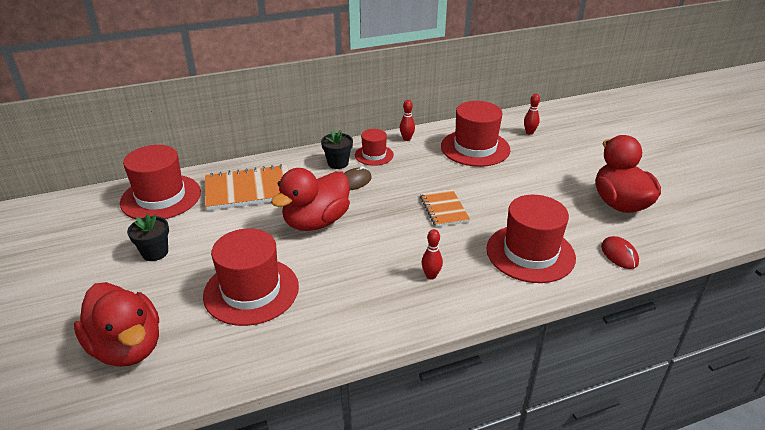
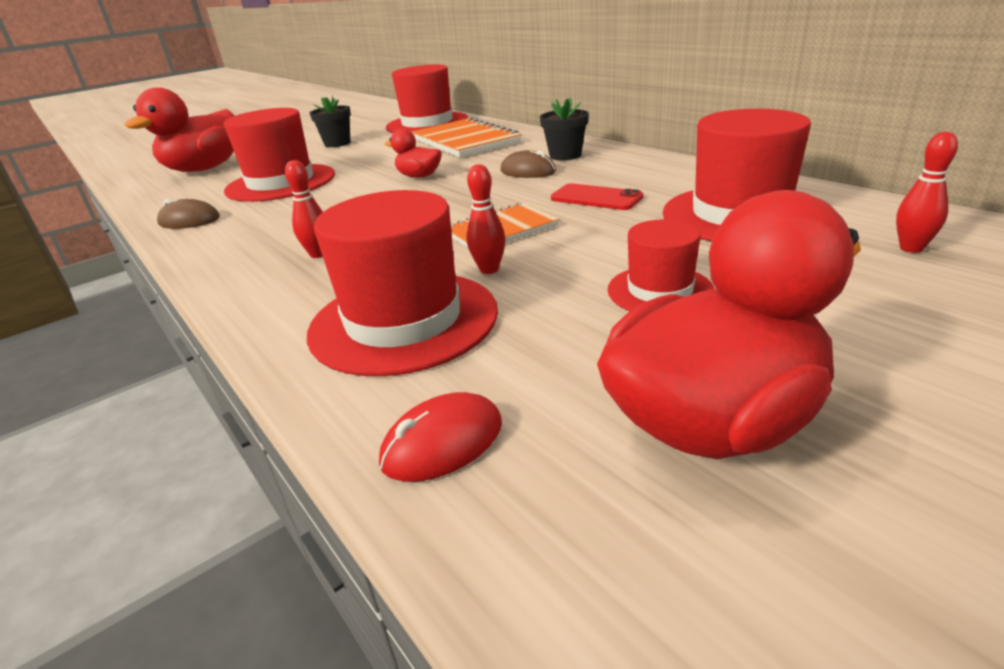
camera: 75 degrees right, 5 degrees down
(305, 344) = (189, 221): none -> brown mouse
(316, 222) = (419, 176): red duck -> red duck, size x0.49
(374, 155) = (612, 165): red hat -> red hat (660, 290)
(407, 139) = (690, 170): red bowling pin -> red bowling pin (489, 269)
(422, 173) = (596, 198): none -> red phone

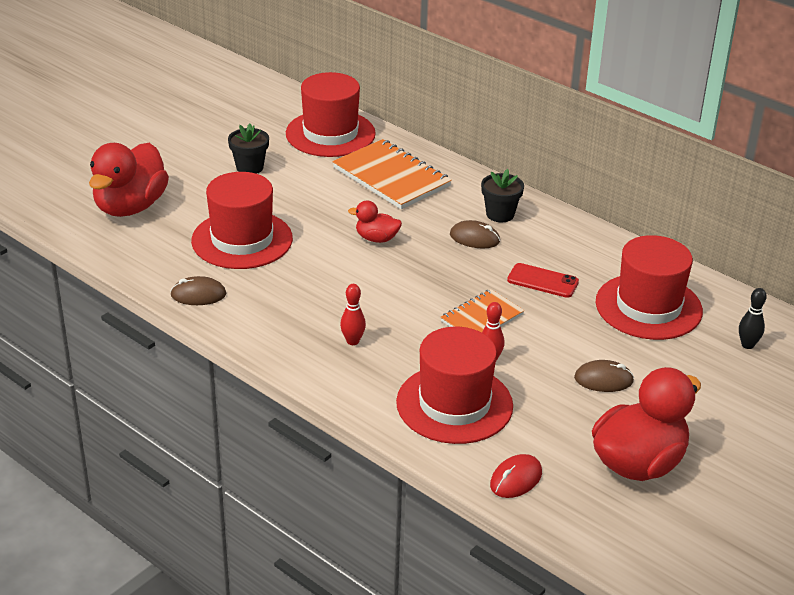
camera: 15 degrees left, 5 degrees up
(660, 290) = (603, 379): red hat -> brown mouse
(911, 248) = (747, 345): red bowling pin -> black bowling pin

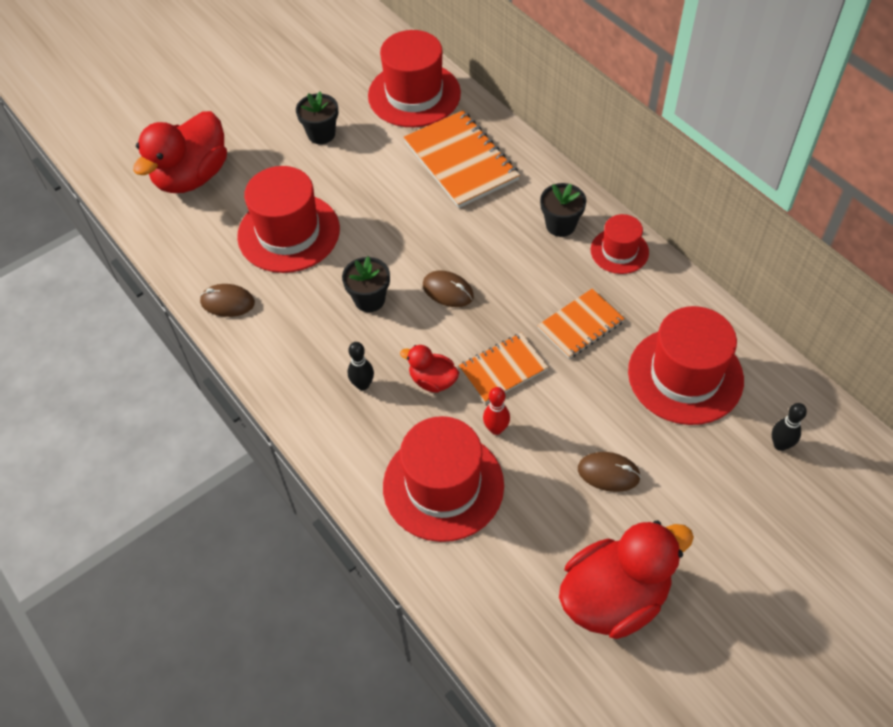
camera: 15 degrees right, 20 degrees up
(338, 280) = (369, 299): none -> black flower pot
(352, 341) = (363, 385): red bowling pin -> black bowling pin
(376, 239) = (423, 246): red duck -> red duck (432, 380)
(474, 238) = (525, 256): brown mouse -> brown mouse (448, 291)
(516, 479) = (479, 598): red mouse -> none
(542, 281) = (580, 325): red phone -> orange notebook
(560, 228) = (619, 251): none -> red hat

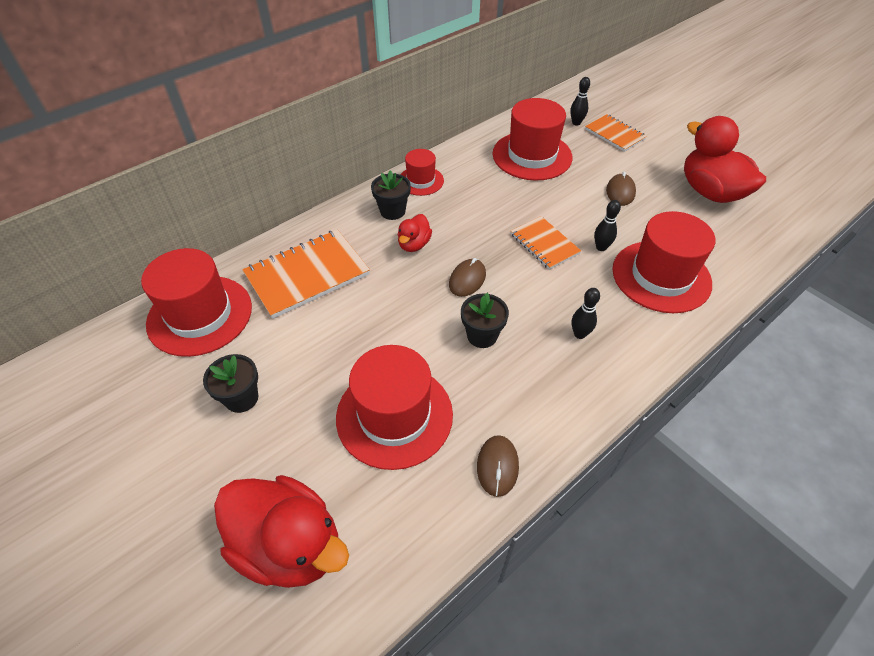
camera: 95 degrees left, 5 degrees down
(432, 380) = (564, 286): red duck -> red duck (414, 244)
(496, 429) = (601, 247): red bowling pin -> black bowling pin
(580, 325) = (495, 202): orange notebook -> orange notebook (614, 134)

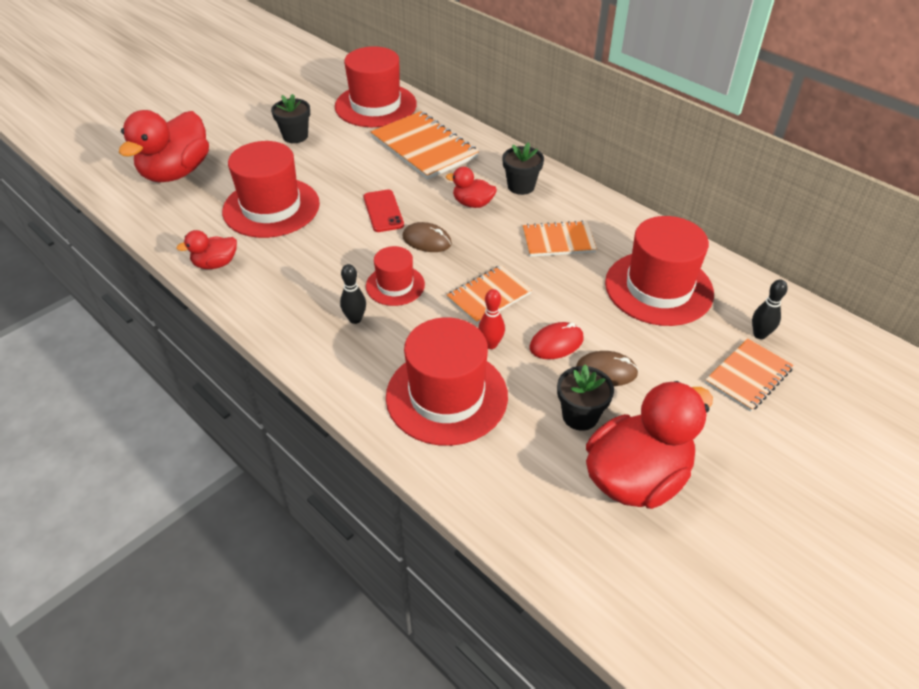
camera: 85 degrees right, 5 degrees down
(416, 311) = (383, 211): none -> red phone
(421, 181) = (577, 201): red hat -> red hat (395, 285)
(474, 197) = (558, 241): none -> orange notebook
(482, 335) = (353, 252): black flower pot -> black flower pot (580, 416)
(497, 466) = (215, 264): brown mouse -> red duck
(595, 212) = (556, 343): none -> red mouse
(601, 247) = (490, 344): black bowling pin -> red bowling pin

